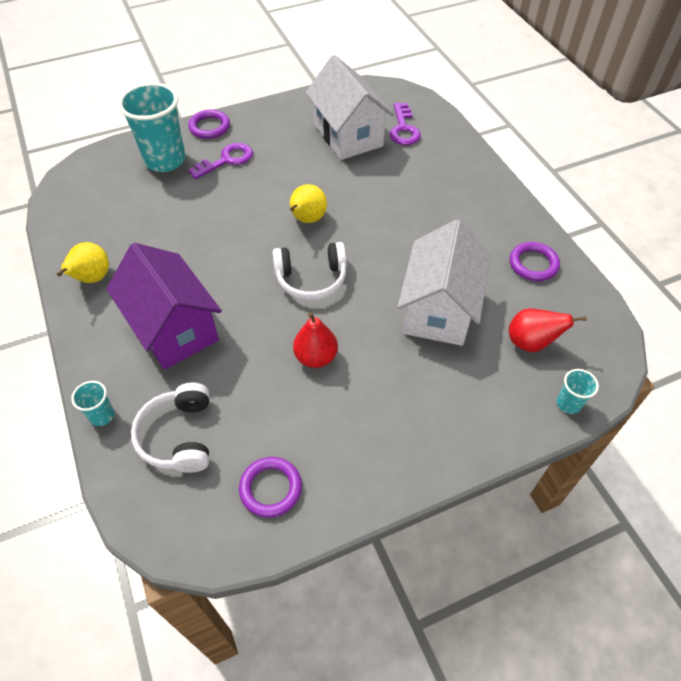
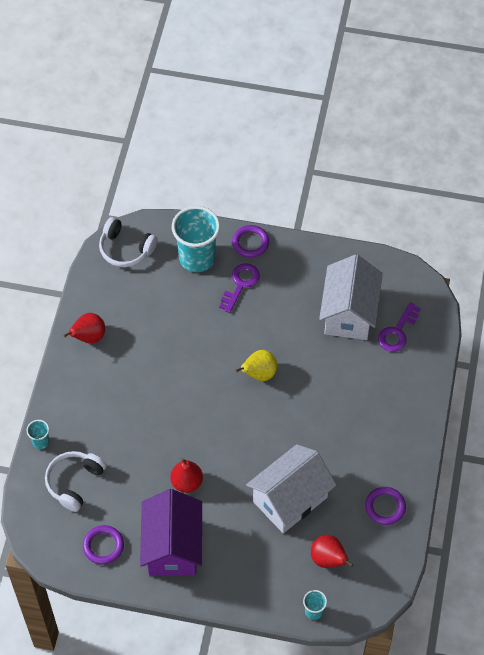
camera: 35 degrees right, 5 degrees up
(92, 278) = (88, 337): yellow pear -> red pear
(174, 328) = (115, 407): purple house -> purple house (172, 547)
(226, 160) = (240, 284): purple key -> purple key turned 60 degrees counterclockwise
(311, 279) = (226, 424): white headphones -> white headphones (126, 249)

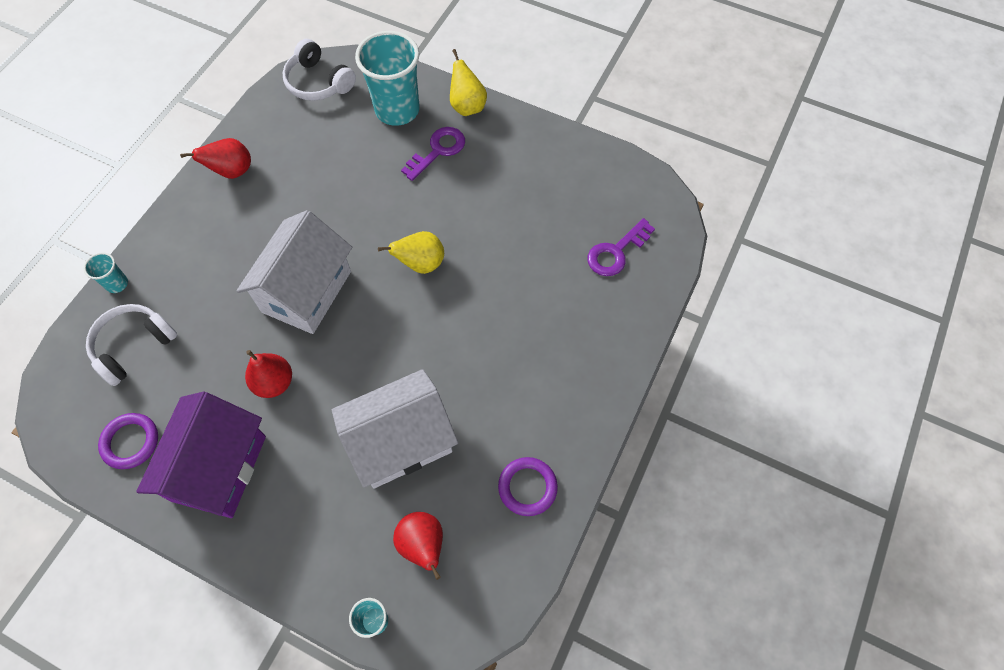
camera: 15 degrees right, 5 degrees up
(250, 243) = (467, 106): purple ring -> yellow pear
(349, 313) = (561, 214): white house -> white house (307, 291)

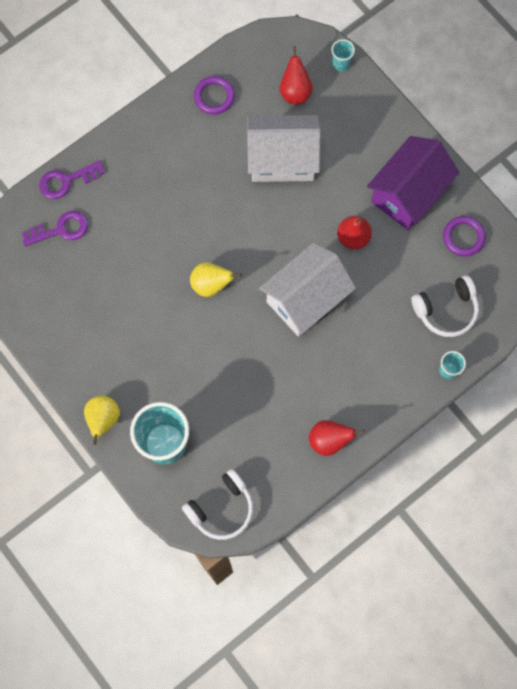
camera: 155 degrees left, 10 degrees up
(318, 82) = (221, 508): white headphones -> white headphones turned 75 degrees clockwise
(438, 151) = (150, 384): purple key -> purple key (66, 181)

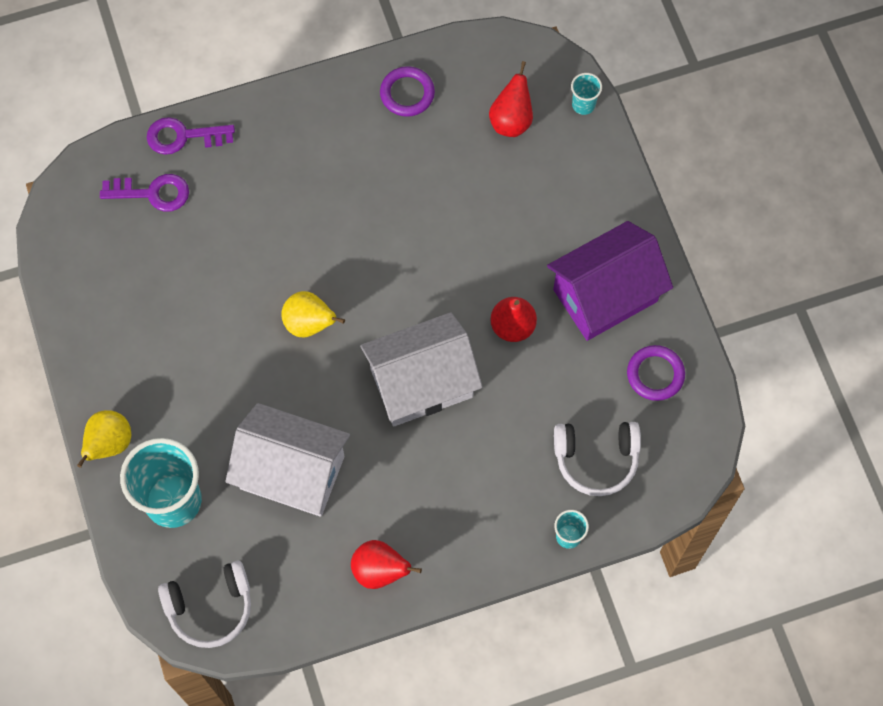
camera: 20 degrees right, 5 degrees down
(282, 159) = (461, 199): white house -> white house (292, 472)

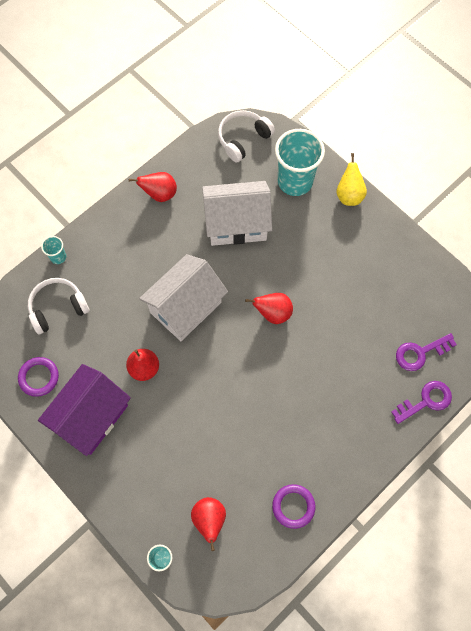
camera: 155 degrees right, 0 degrees up
(309, 324) = (273, 313): yellow pear -> red pear

